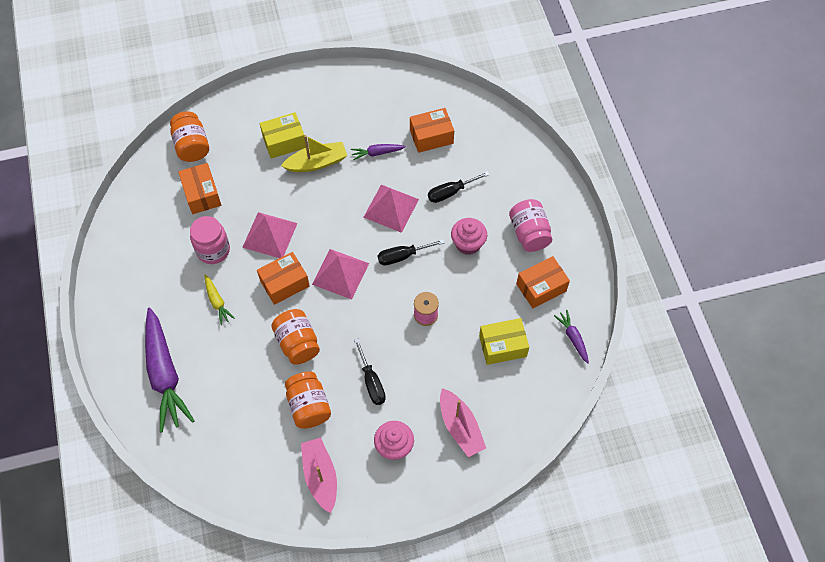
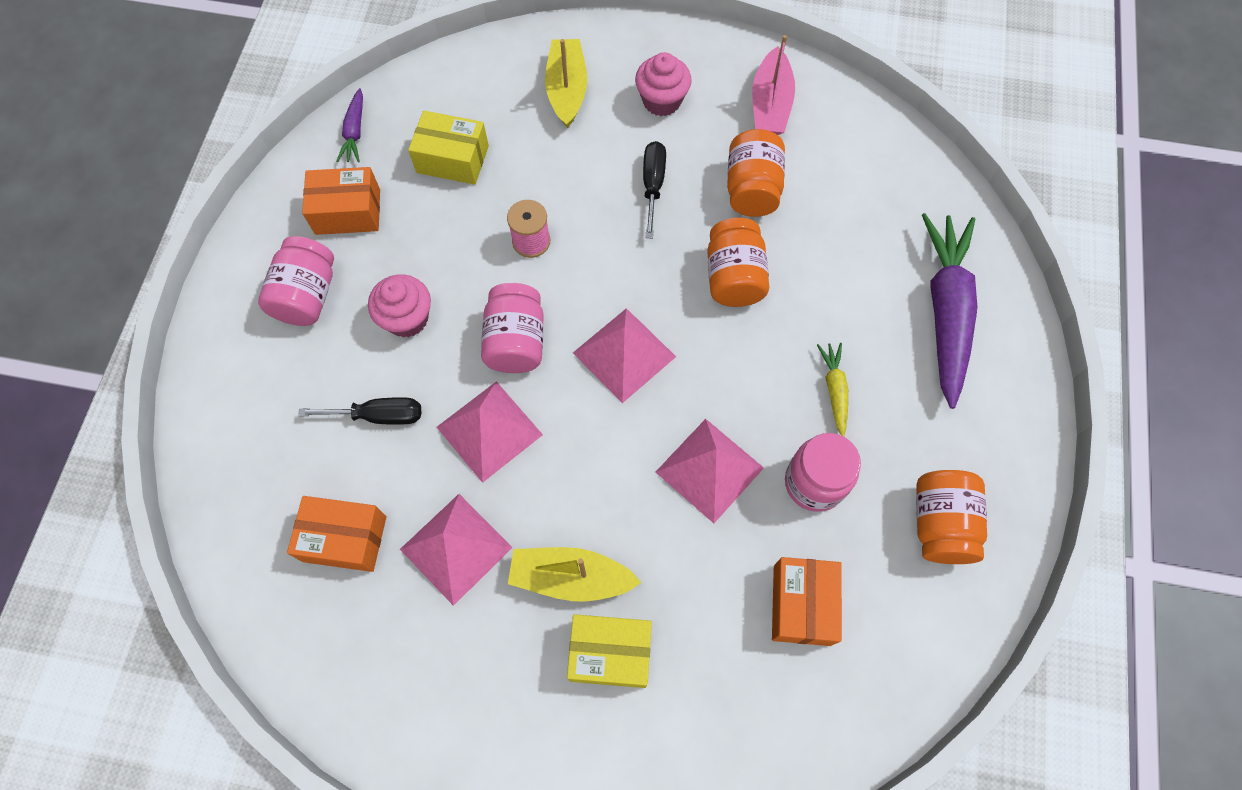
camera: 155 degrees left, 5 degrees up
(192, 146) = (789, 728): orange jar -> orange jar (940, 524)
(284, 283) = (717, 375): orange box -> none
(377, 153) = (456, 548): purple carrot -> pink pyramid
(402, 256) = (516, 341): black screwdriver -> pink jar
(460, 427) = (567, 90): pink boat -> yellow boat

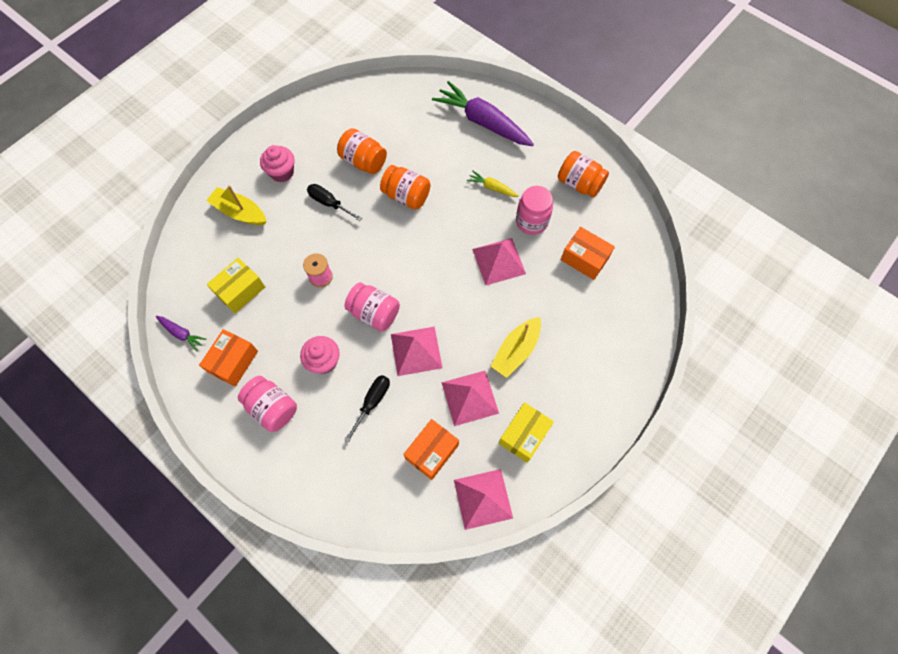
camera: 60 degrees left, 0 degrees up
(610, 653) = (562, 352): yellow box -> yellow box (524, 435)
(624, 354) = (415, 266): pink pyramid -> pink pyramid (483, 499)
(770, 104) = (321, 127): pink boat -> none

